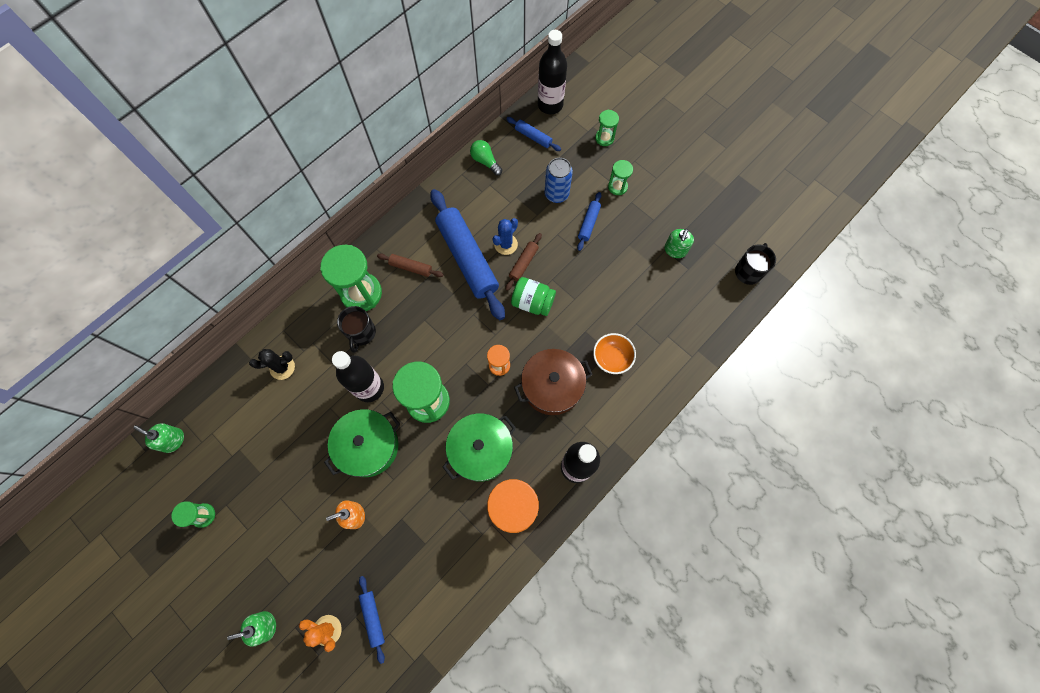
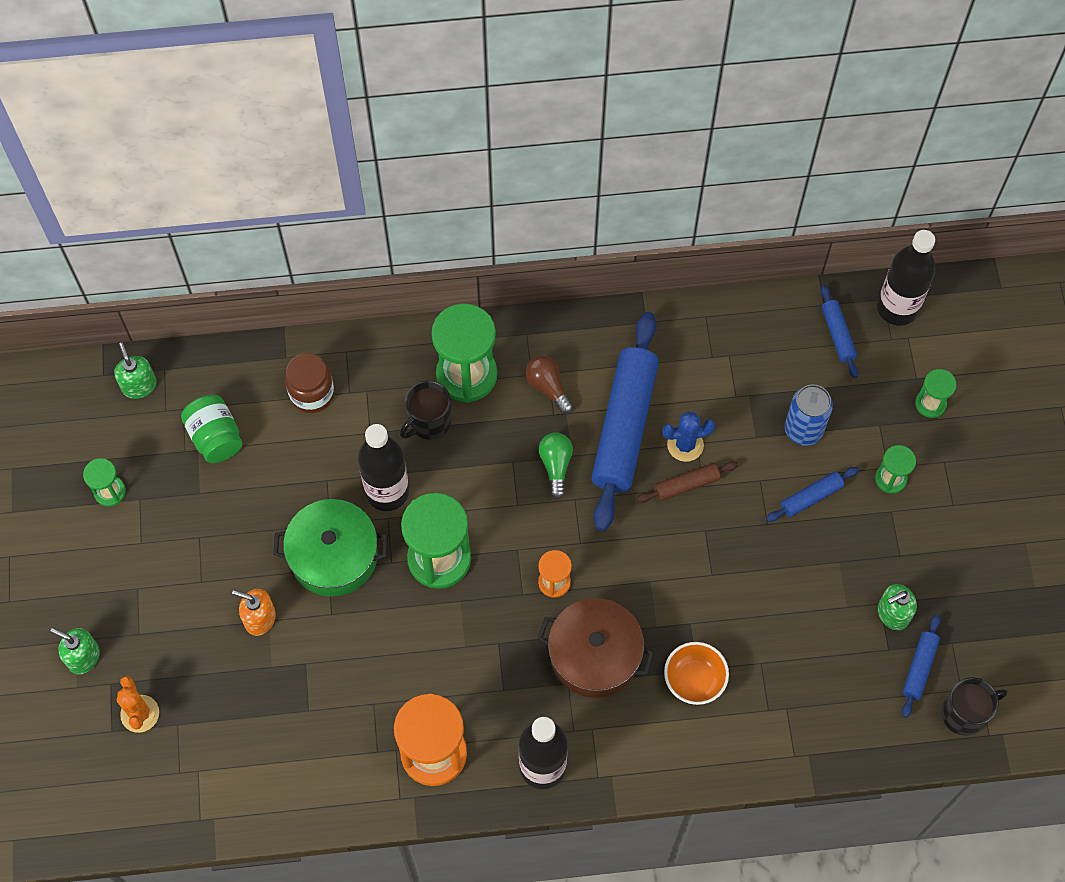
camera: 40 degrees right, 5 degrees down
(282, 367) = (312, 394): black cactus -> brown jar
(373, 617) = (194, 740): blue rolling pin -> blue rolling pin (919, 668)
(411, 267) = (548, 387): brown rolling pin -> brown light bulb
(480, 450) = (452, 660): green pot -> none
(485, 161) = (749, 322): green light bulb -> green light bulb (556, 466)
(532, 302) = (657, 540): green jar -> green jar (215, 437)

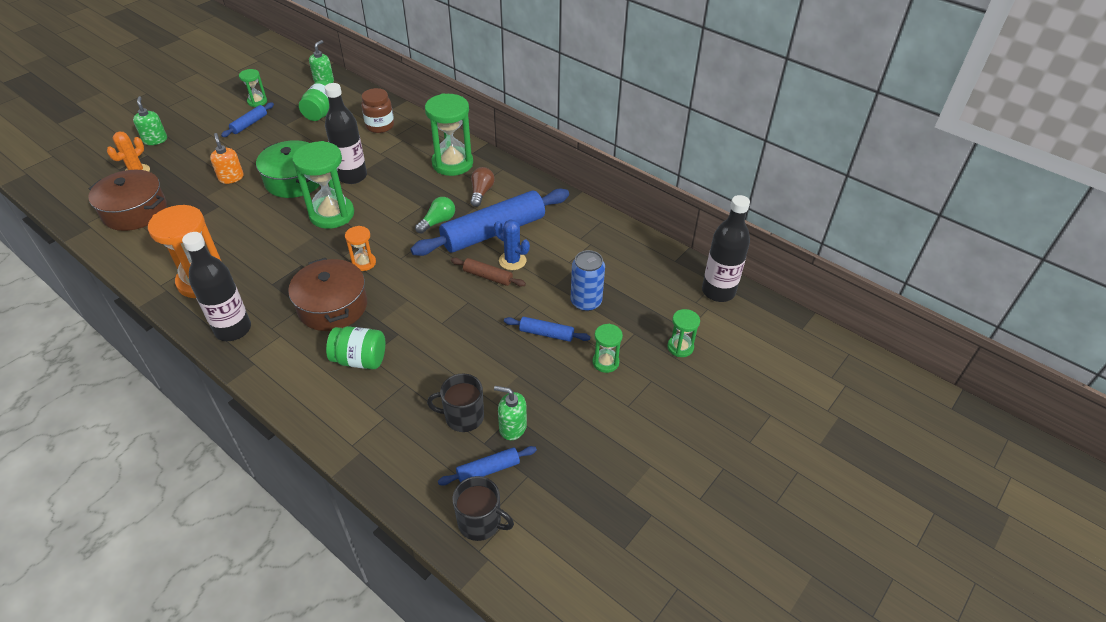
camera: 45 degrees right, 20 degrees down
(228, 757) = (135, 211): none -> brown pot
(429, 422) = (410, 167): black mug -> black mug (463, 417)
(694, 680) = (360, 359): orange bowl -> green jar
(837, 334) = (665, 277): blue rolling pin -> blue rolling pin (249, 124)

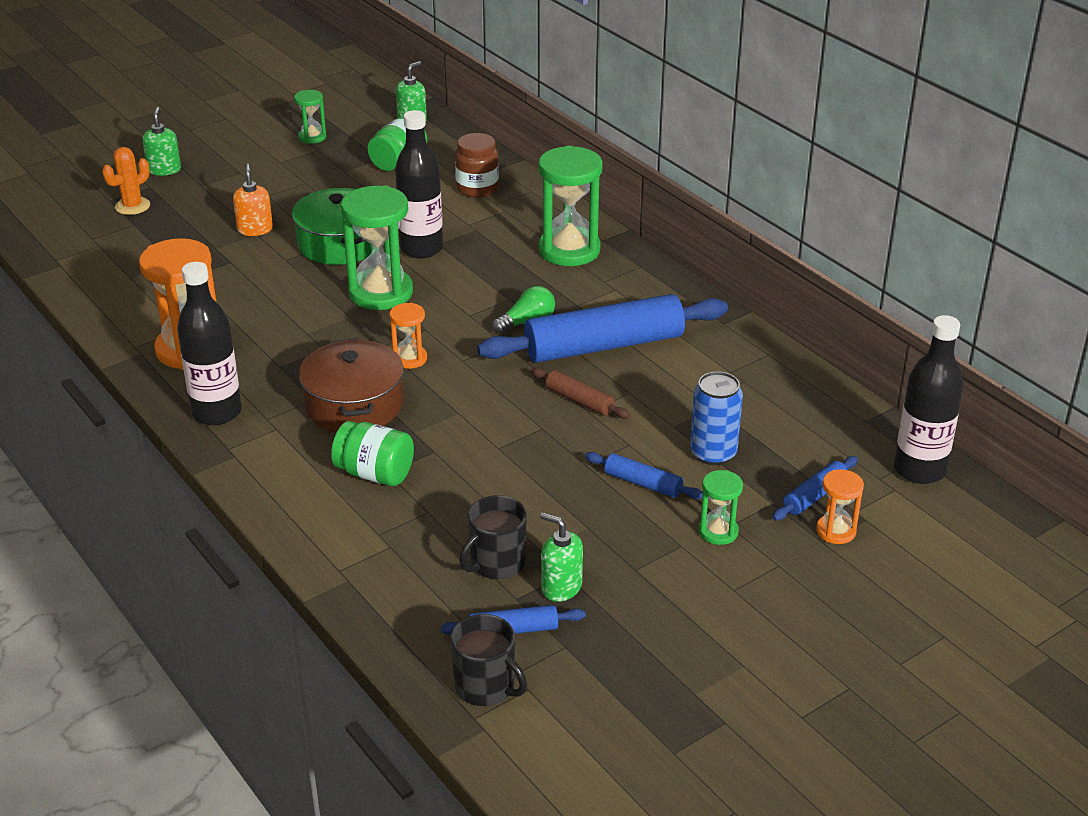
camera: 15 degrees right, 10 degrees down
(135, 211) = (120, 254): brown pot -> none
(249, 124) = (295, 164): blue rolling pin -> blue rolling pin (814, 496)
(463, 417) = (496, 563): black mug -> black mug turned 60 degrees counterclockwise
(481, 192) = (600, 293): brown light bulb -> none
(512, 261) = (621, 386): blue cactus -> none
(680, 347) = (836, 531): green hourglass -> orange hourglass

